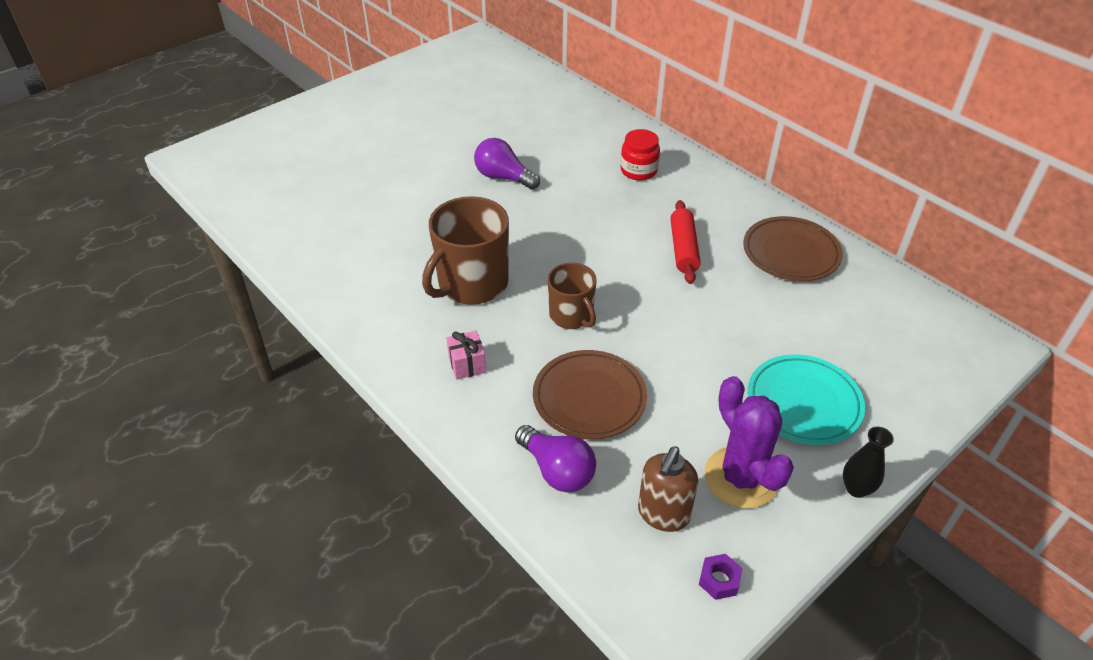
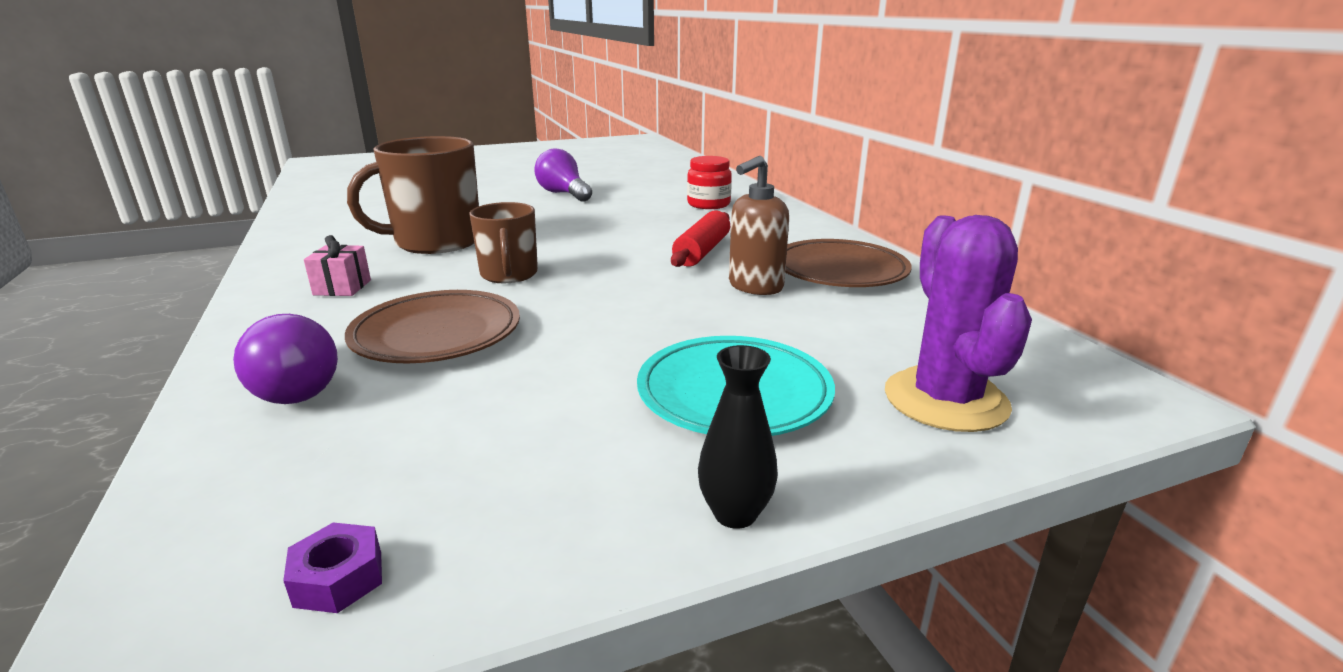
camera: 20 degrees right, 20 degrees down
(663, 514) = (370, 465): brown soap dispenser -> brown soap dispenser (755, 287)
(741, 477) = (544, 452): purple cactus -> purple cactus (945, 400)

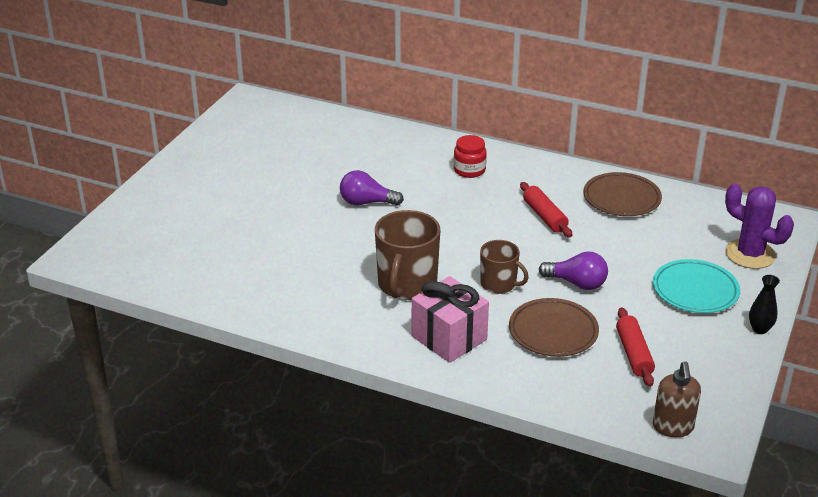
camera: 45 degrees left, 10 degrees up
(299, 386) = (566, 381): purple light bulb -> purple light bulb (577, 283)
(338, 579) = (713, 406): purple nut -> none
(342, 287) = (449, 338): pink gift -> pink gift, size x2.08
(451, 411) = (633, 354): none -> red rolling pin
(755, 287) = (609, 230): brown soap dispenser -> brown soap dispenser (673, 427)

